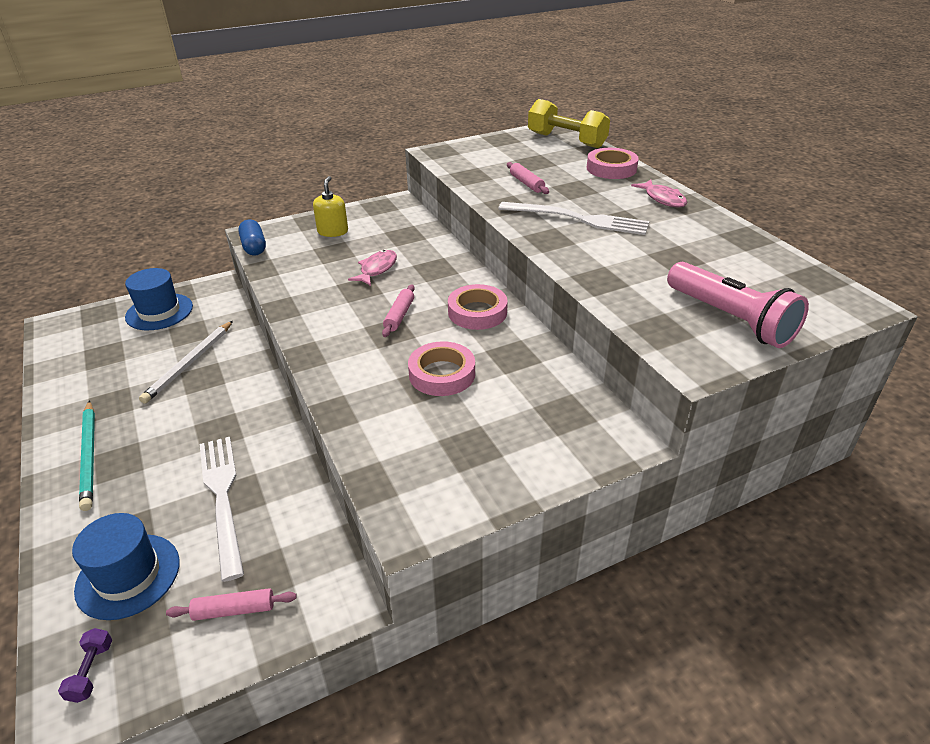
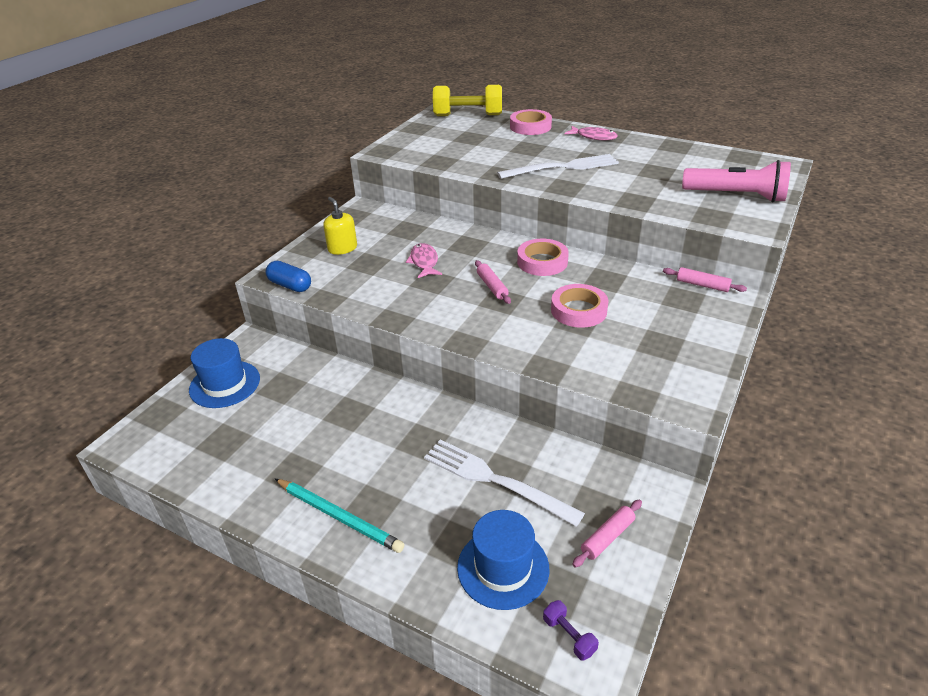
camera: 35 degrees left, 0 degrees up
(189, 363) = (321, 408): white pencil -> none
(526, 183) = (489, 154): pink rolling pin -> pink rolling pin (702, 285)

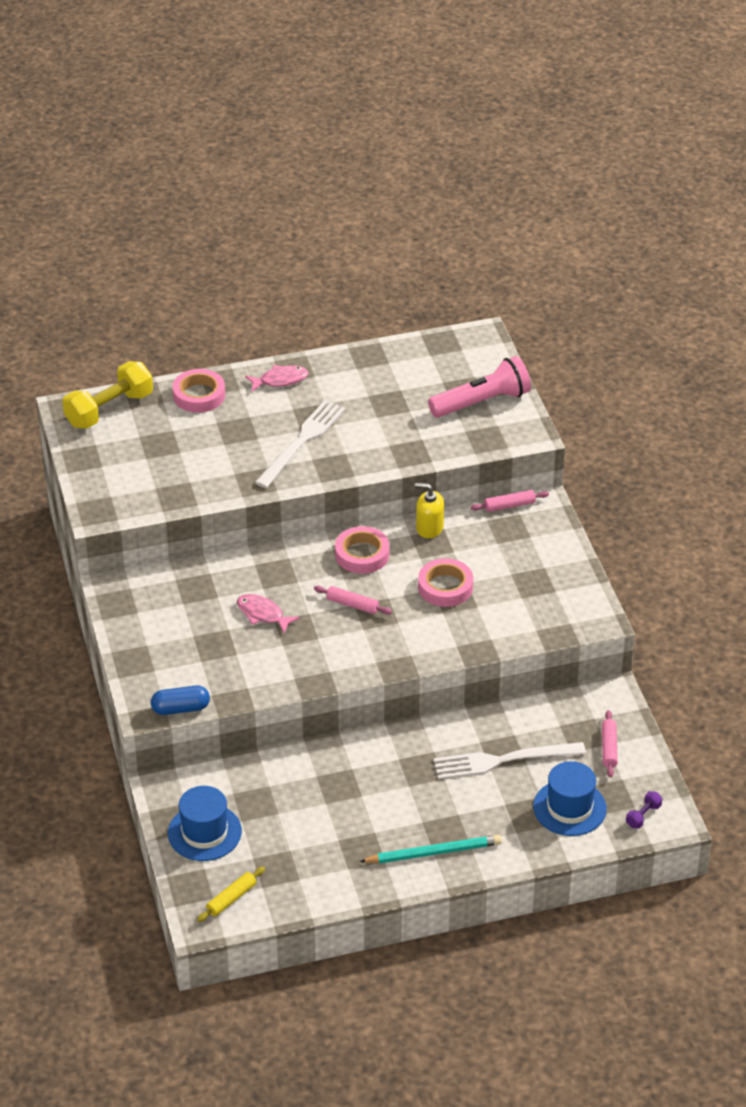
camera: 45 degrees left, 5 degrees up
(166, 440) = (231, 898): none -> yellow rolling pin
(342, 248) = (167, 644): yellow soap dispenser -> yellow soap dispenser (429, 528)
(569, 636) = (643, 815): purple dumbbell -> purple dumbbell turned 60 degrees counterclockwise

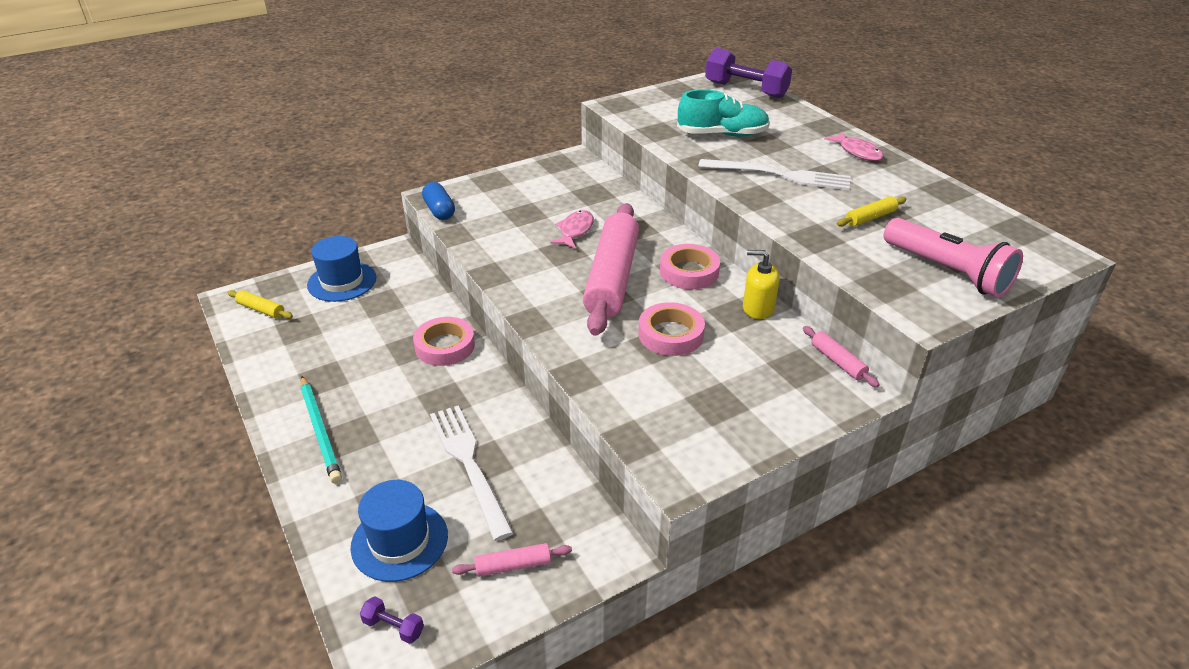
camera: 75 degrees right, 5 degrees down
(109, 409) = (745, 90): yellow dumbbell -> purple dumbbell
(199, 395) = (799, 120): pink tape -> pink tape (445, 346)
(205, 455) = (722, 134): none -> turquoise shoe
(352, 605) = (612, 278): pink rolling pin -> pink rolling pin, size x2.42
(393, 413) = (870, 218): none -> yellow rolling pin
(429, 528) = (758, 308): yellow soap dispenser -> yellow soap dispenser turned 75 degrees counterclockwise

